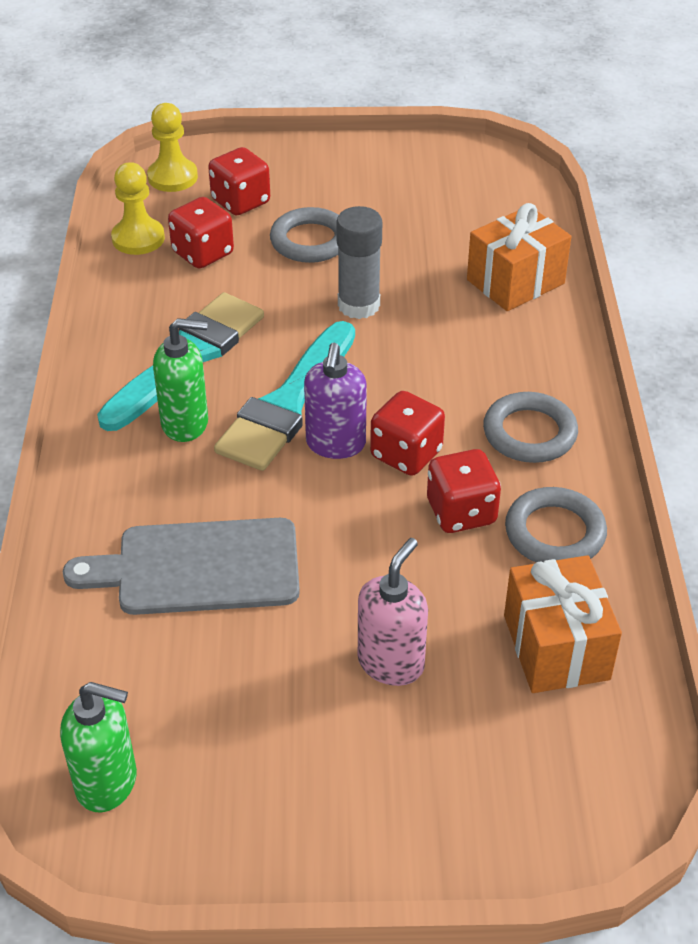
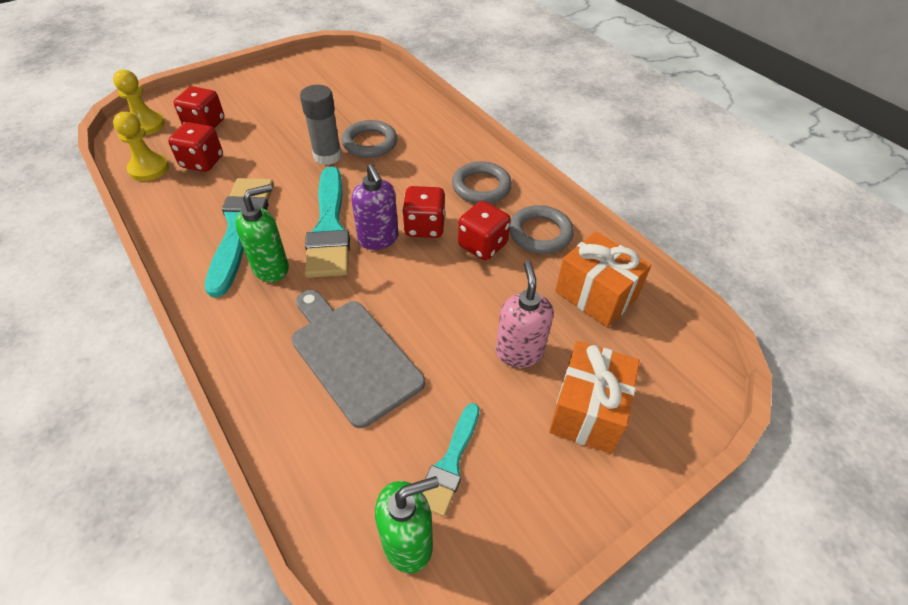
camera: 35 degrees left, 5 degrees up
(198, 567) = (353, 355): grey cutting board -> grey cutting board turned 90 degrees clockwise
(210, 735) = (450, 463): none -> turquoise brush
(310, 241) = (268, 131): grey ring -> grey ring (370, 143)
(515, 281) = (406, 112): orange gift -> orange gift (587, 411)

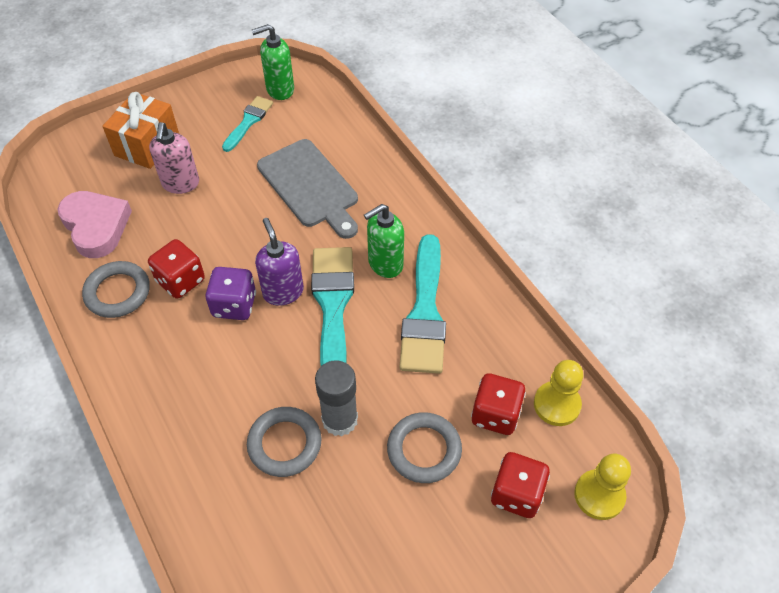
camera: 175 degrees left, 5 degrees up
(424, 227) = (234, 305): red dice -> purple dice
(481, 187) = (159, 359): grey ring -> grey ring (424, 450)
(595, 295) = (96, 226): orange gift -> pink heart

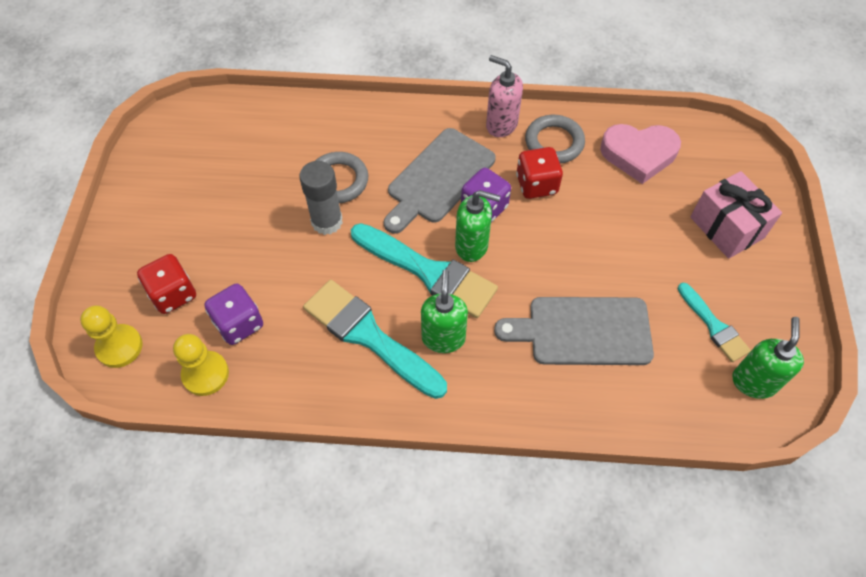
camera: 125 degrees right, 5 degrees up
(147, 145) = (726, 227): orange gift -> pink gift
(180, 184) = (654, 231): pink soap dispenser -> pink soap dispenser (501, 125)
(224, 359) = (438, 179): none -> grey cutting board
(283, 292) = (472, 246): purple soap dispenser -> green soap dispenser
(424, 450) = (257, 258): grey ring -> none
(495, 414) = (239, 324): red dice -> purple dice

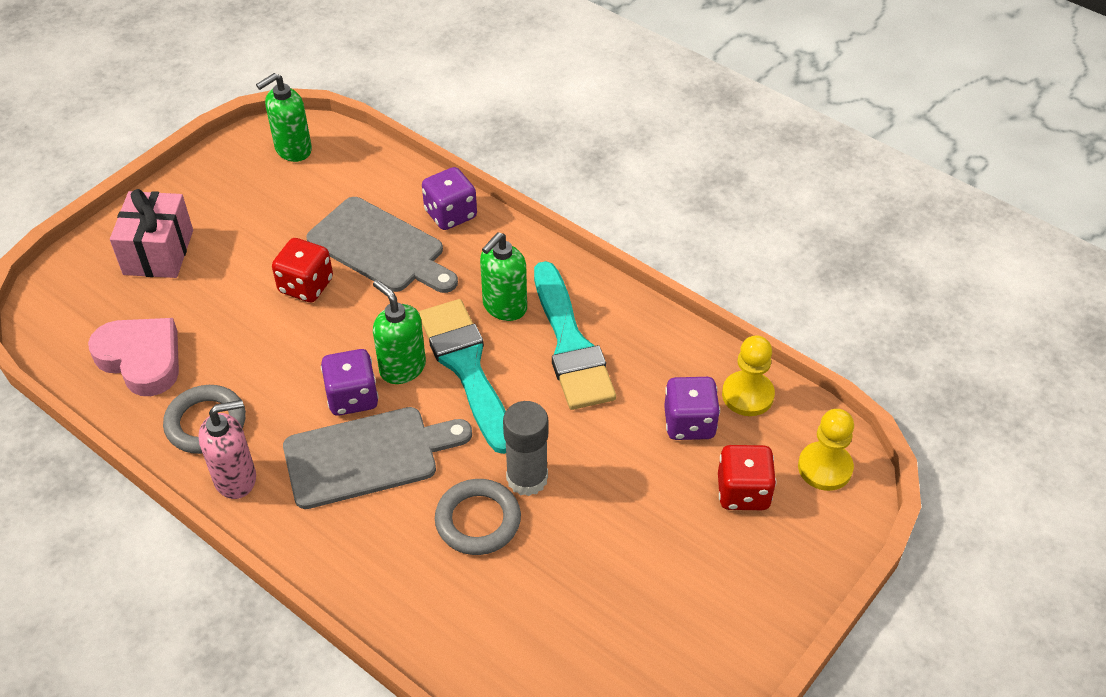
camera: 145 degrees left, 10 degrees down
(501, 125) = (236, 479): pink soap dispenser -> pink soap dispenser turned 90 degrees counterclockwise
(536, 185) = (276, 389): red dice -> red dice (306, 286)
(562, 400) = (450, 214): none -> purple dice
(713, 325) = (272, 195): turquoise brush -> none

